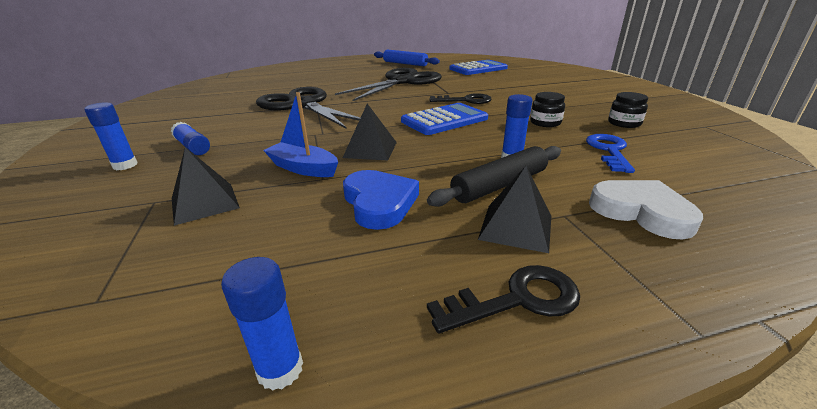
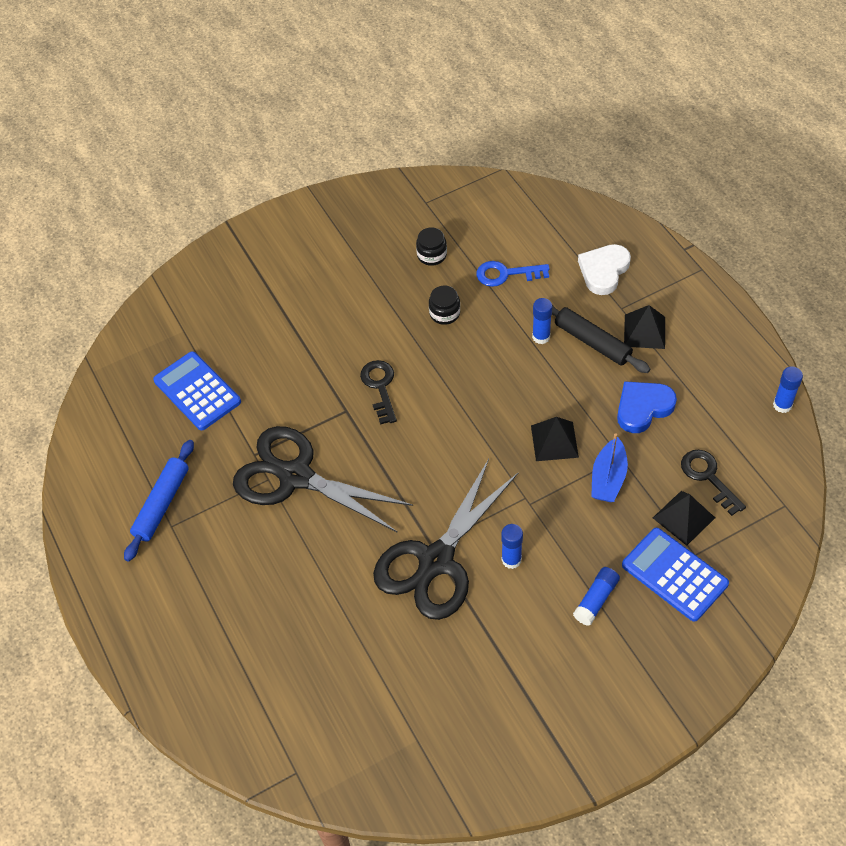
camera: 100 degrees left, 25 degrees up
(125, 165) = (652, 630): blue glue stick -> blue glue stick (511, 560)
(444, 120) = (457, 397): blue calculator -> blue calculator (674, 575)
(517, 299) = (707, 329): black key -> black key (708, 477)

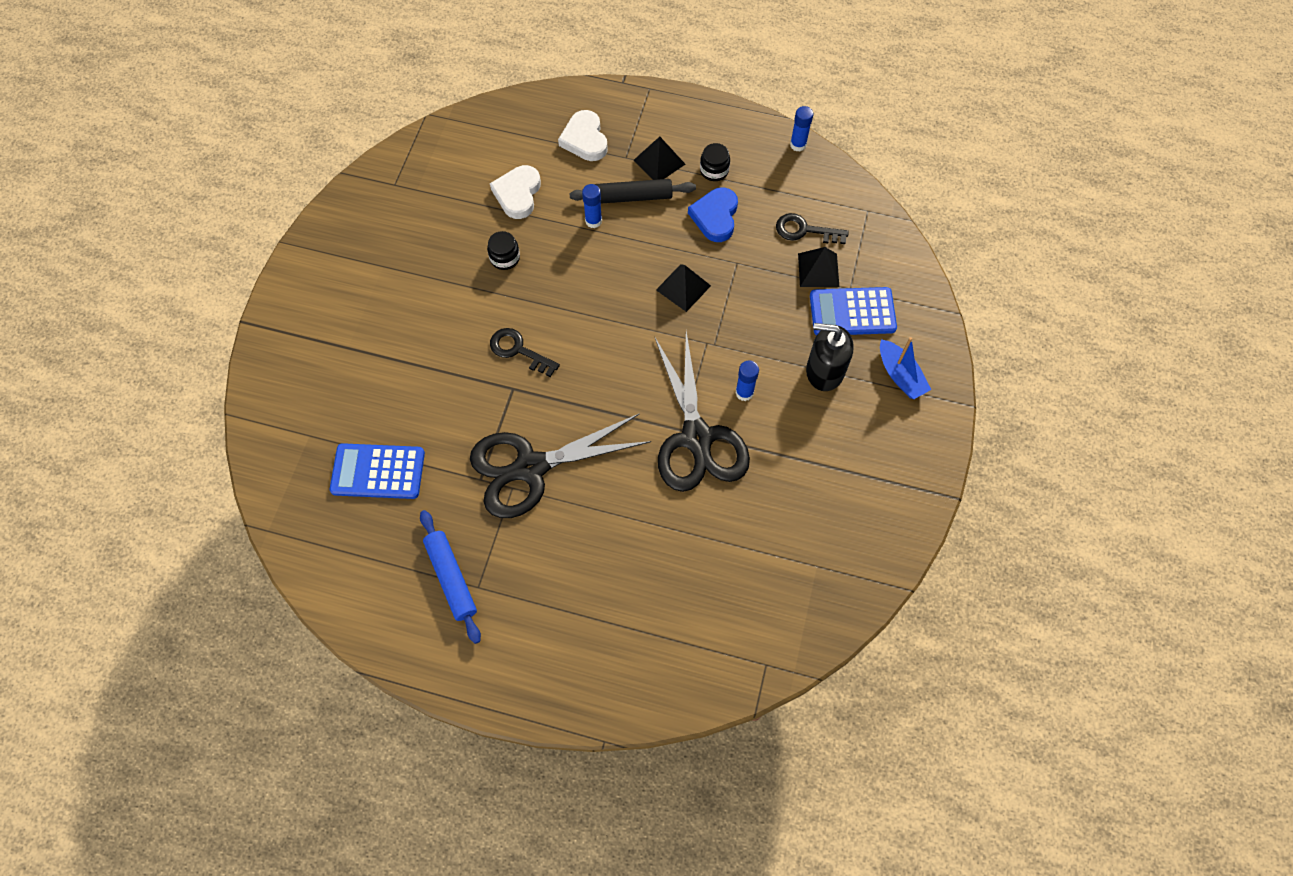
camera: 50 degrees left, 10 degrees up
(432, 255) = (445, 221): black jar -> black jar (714, 170)
(506, 274) = (518, 194): blue key -> white heart
(596, 600) = (824, 371): blue glue stick -> black soap dispenser
(608, 478) = (745, 283): blue boat -> blue boat (900, 375)

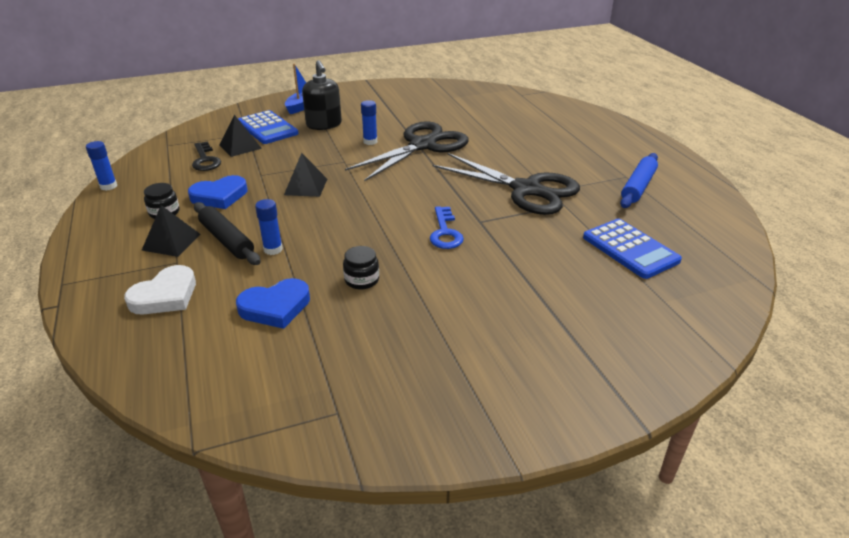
camera: 125 degrees left, 30 degrees down
(518, 194) = (275, 307): white heart -> blue heart
(518, 350) = (445, 232): black key -> blue key

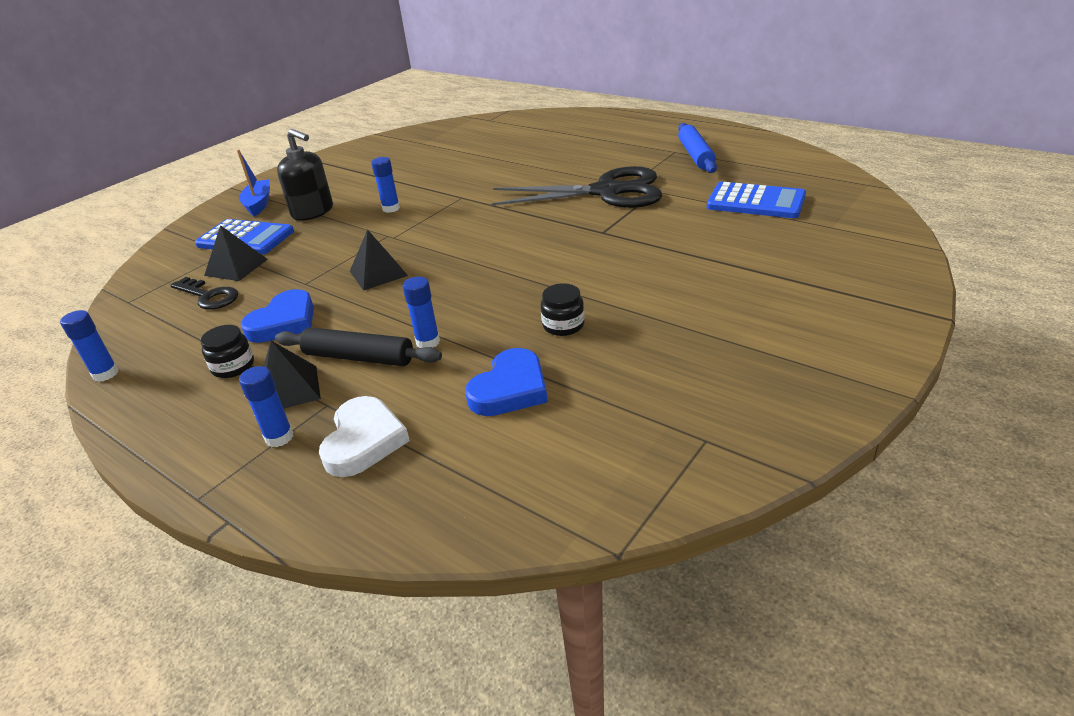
camera: 30 degrees left, 0 degrees up
(133, 269) = (279, 437): none -> blue glue stick
(422, 145) = (453, 192): black scissors -> none
(445, 232) = (584, 253): blue key -> none

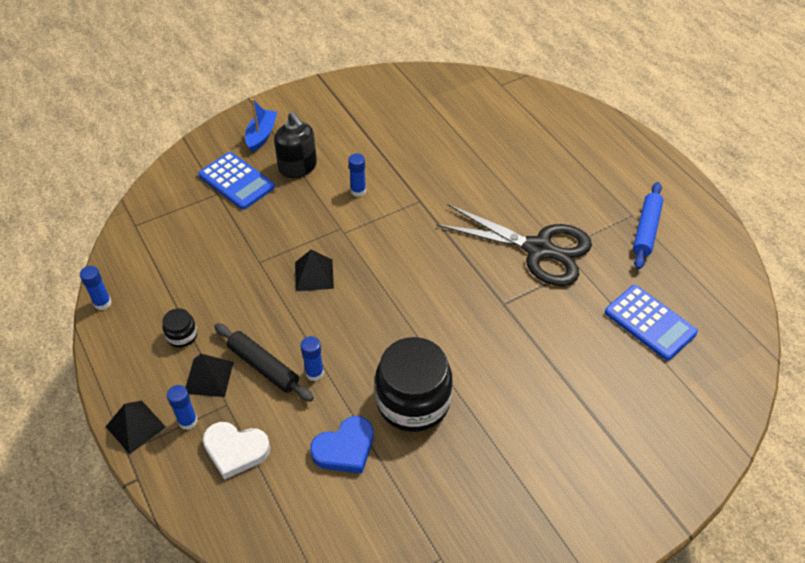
camera: 20 degrees right, 15 degrees up
(209, 296) = (189, 245): black key -> none
(236, 267) = (218, 217): black pyramid -> black pyramid (135, 426)
(284, 322) = (229, 302): blue heart -> none
(364, 441) = (235, 450): white heart -> white heart turned 75 degrees clockwise
(563, 325) = (413, 401): black jar -> black jar, size x2.26

